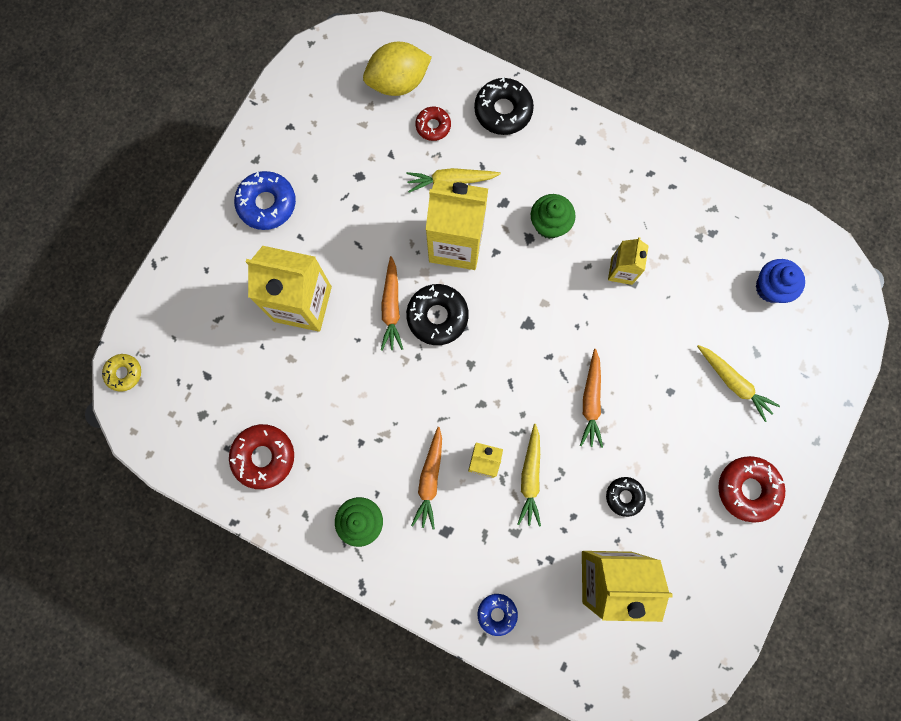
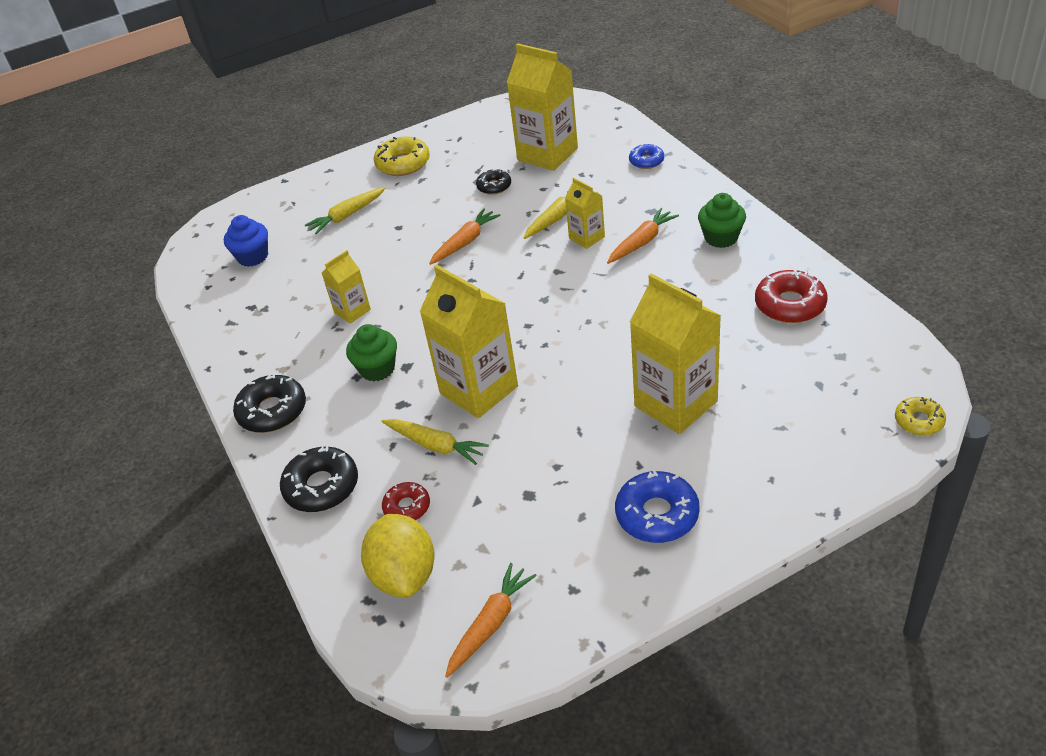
camera: 140 degrees left, 35 degrees down
(391, 307) = (585, 365): orange carrot -> orange carrot (490, 624)
(398, 82) = (404, 575): yellow lemon -> yellow lemon turned 60 degrees clockwise
(437, 316) = (545, 342): black donut -> black donut (272, 411)
(733, 383) = (347, 216): yellow carrot -> yellow carrot turned 120 degrees counterclockwise
(747, 489) = (403, 163): red donut -> yellow donut

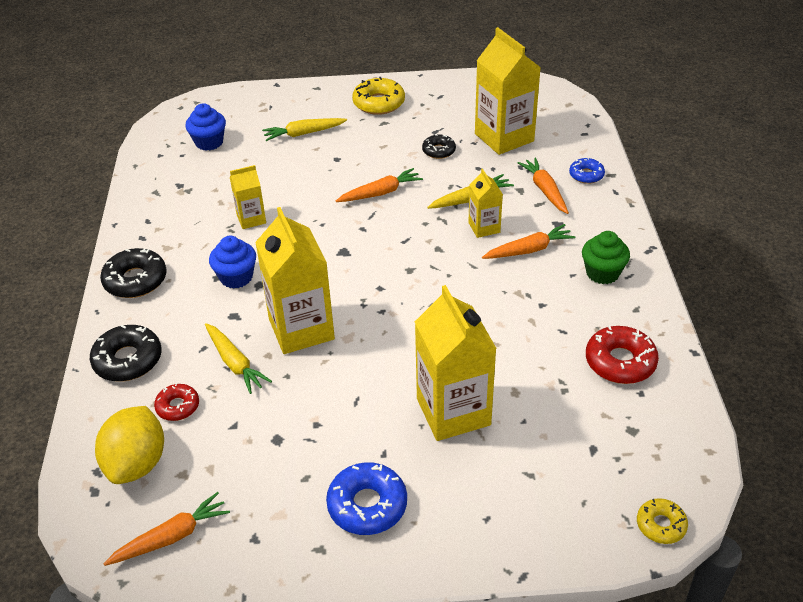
camera: 20 degrees right, 0 degrees up
(377, 369) = (236, 277): green cupcake -> blue cupcake
(618, 187) = (545, 190): none -> orange carrot

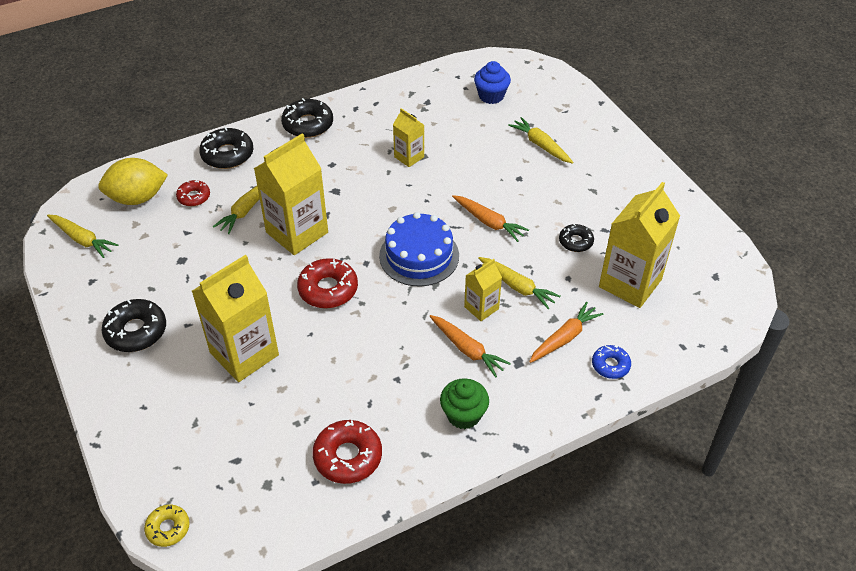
camera: 65 degrees right, 5 degrees up
(171, 537) = (82, 239): orange carrot -> yellow carrot
(236, 277) = (337, 175): blue cupcake -> none
(367, 505) = (136, 331): blue donut -> black donut
(379, 103) = (621, 177): yellow donut -> none
(394, 249) = (419, 256): none -> blue cake
(399, 324) = (328, 289): none -> red donut

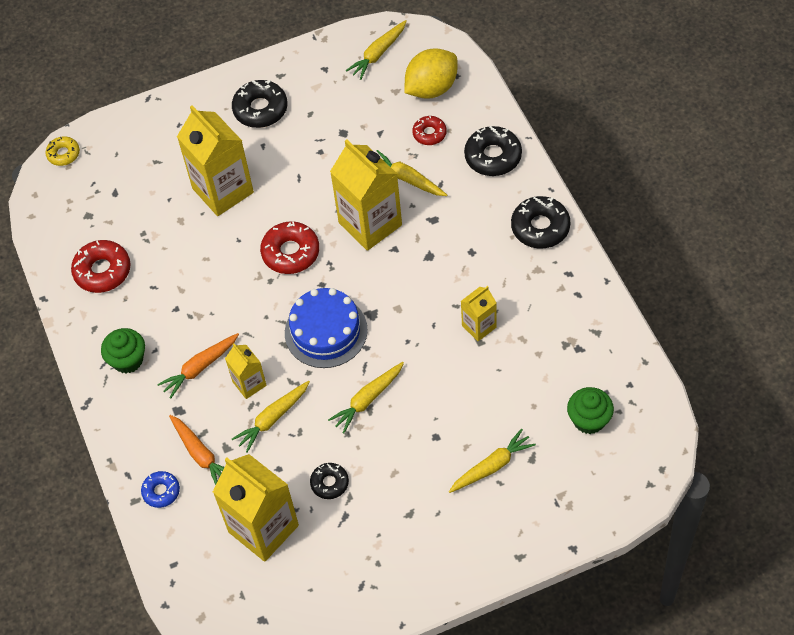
camera: 100 degrees right, 10 degrees up
(137, 198) = (431, 88): yellow lemon -> yellow lemon turned 60 degrees clockwise
(489, 222) = (368, 399): orange carrot -> yellow carrot
(491, 96) = (589, 420): blue cupcake -> green cupcake

